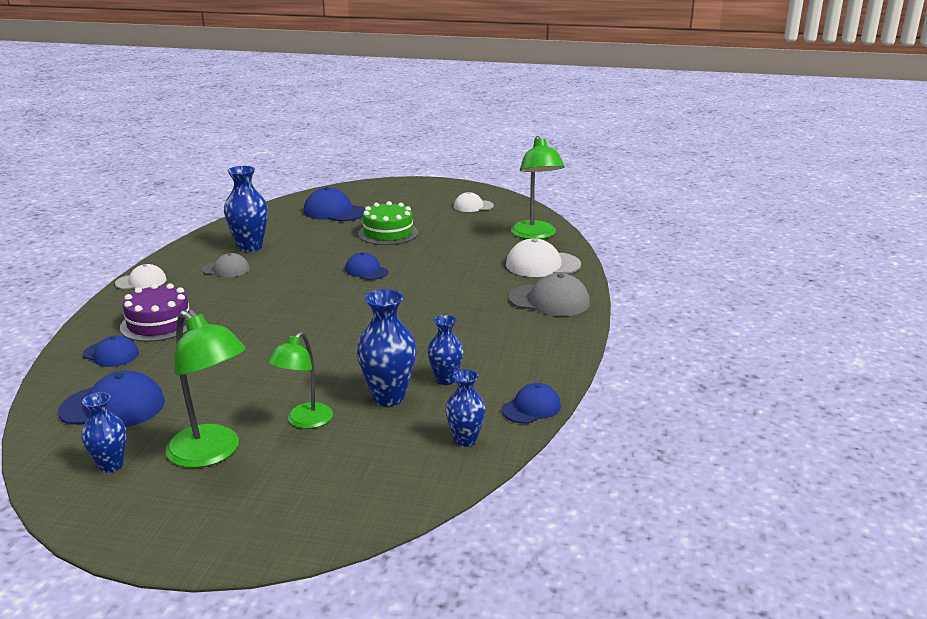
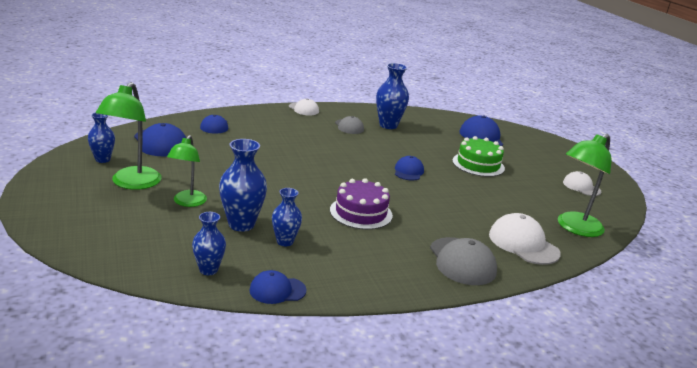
camera: 55 degrees right, 0 degrees up
(159, 323) = (261, 128): purple cake -> purple cake (361, 213)
(304, 421) = (187, 202): green lamp -> green lamp turned 75 degrees counterclockwise
(531, 408) = (277, 290): blue cap -> blue cap turned 150 degrees clockwise

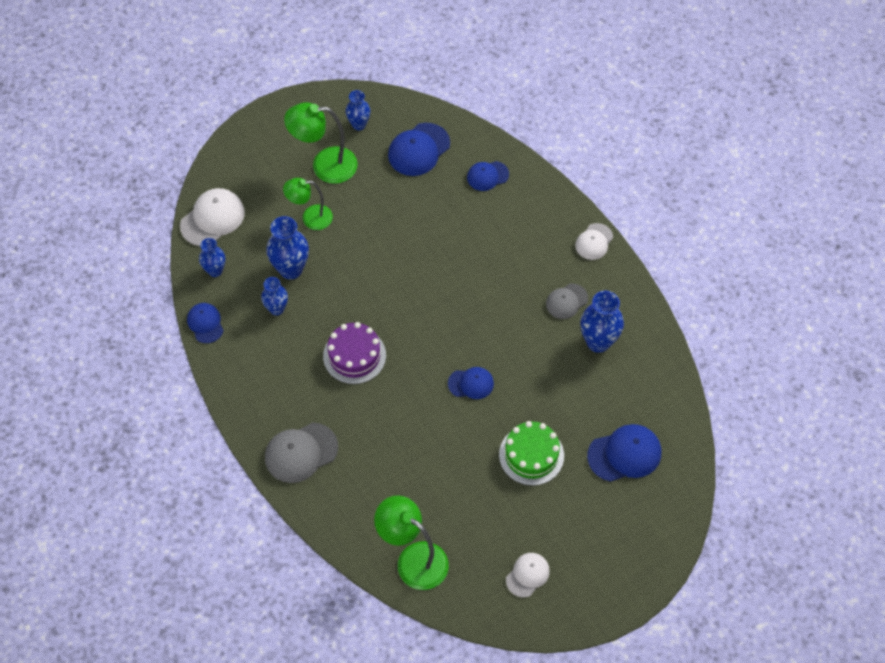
camera: 80 degrees right, 35 degrees up
(523, 244) = (356, 506): white cap -> white cap (212, 219)

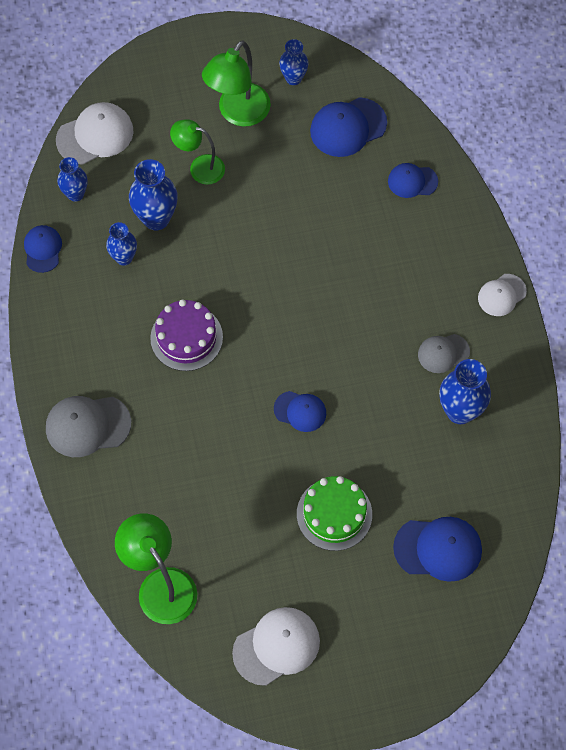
camera: 20 degrees right, 5 degrees up
(324, 165) = (238, 113): green lamp -> green lamp turned 75 degrees counterclockwise
(527, 575) = (276, 646): white cap -> white cap, size x1.60

